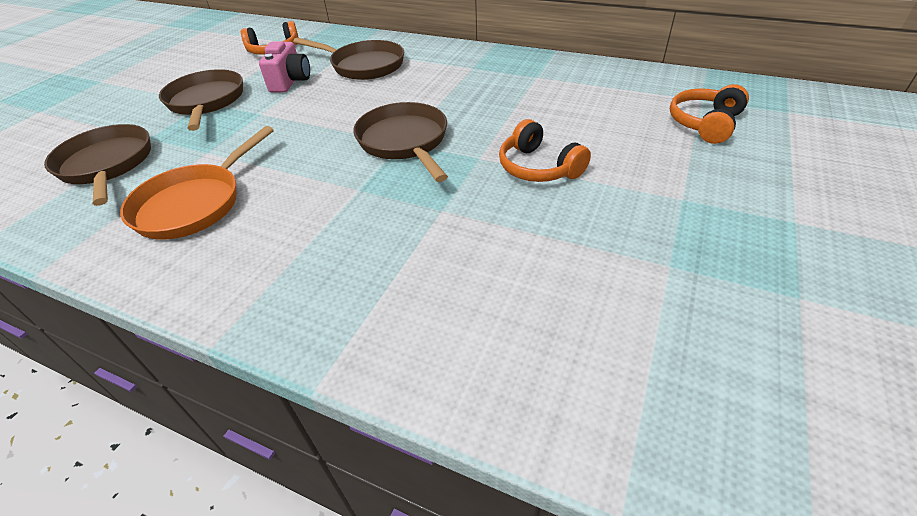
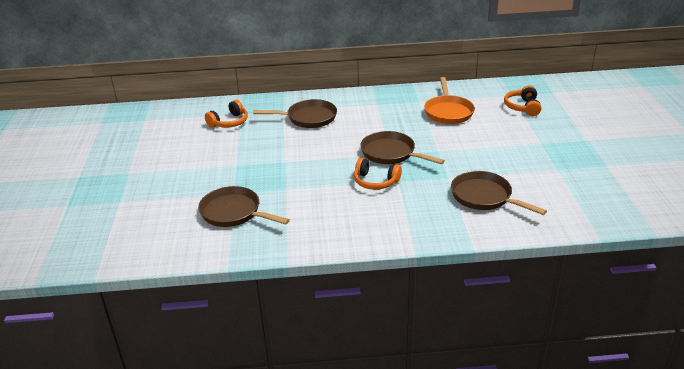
camera: 30 degrees left, 10 degrees down
(194, 204) = (321, 212): orange pan -> orange pan (448, 112)
(206, 102) = (236, 164): brown pan -> brown pan (484, 197)
(290, 82) = (274, 139): pink camera -> none
(538, 167) = (470, 147): orange headphones -> orange headphones (375, 182)

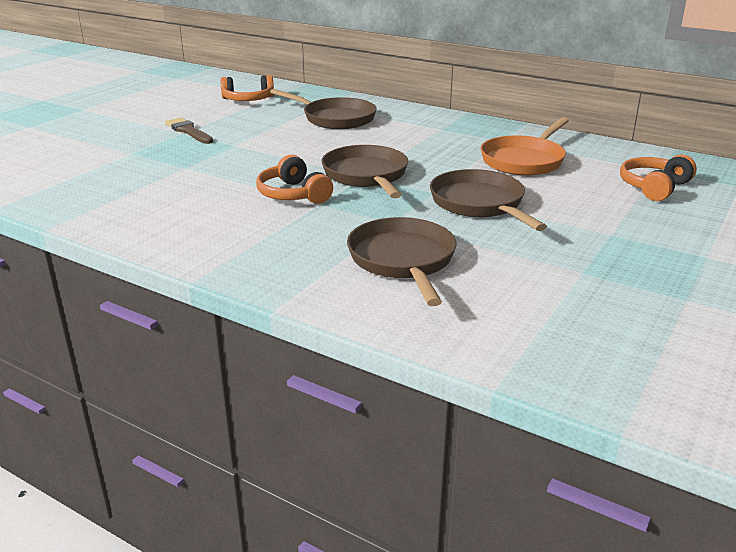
camera: 35 degrees right, 5 degrees down
(234, 212) = (96, 168): brown pan -> brown pan (480, 204)
(237, 162) = (188, 131): none -> brown brush

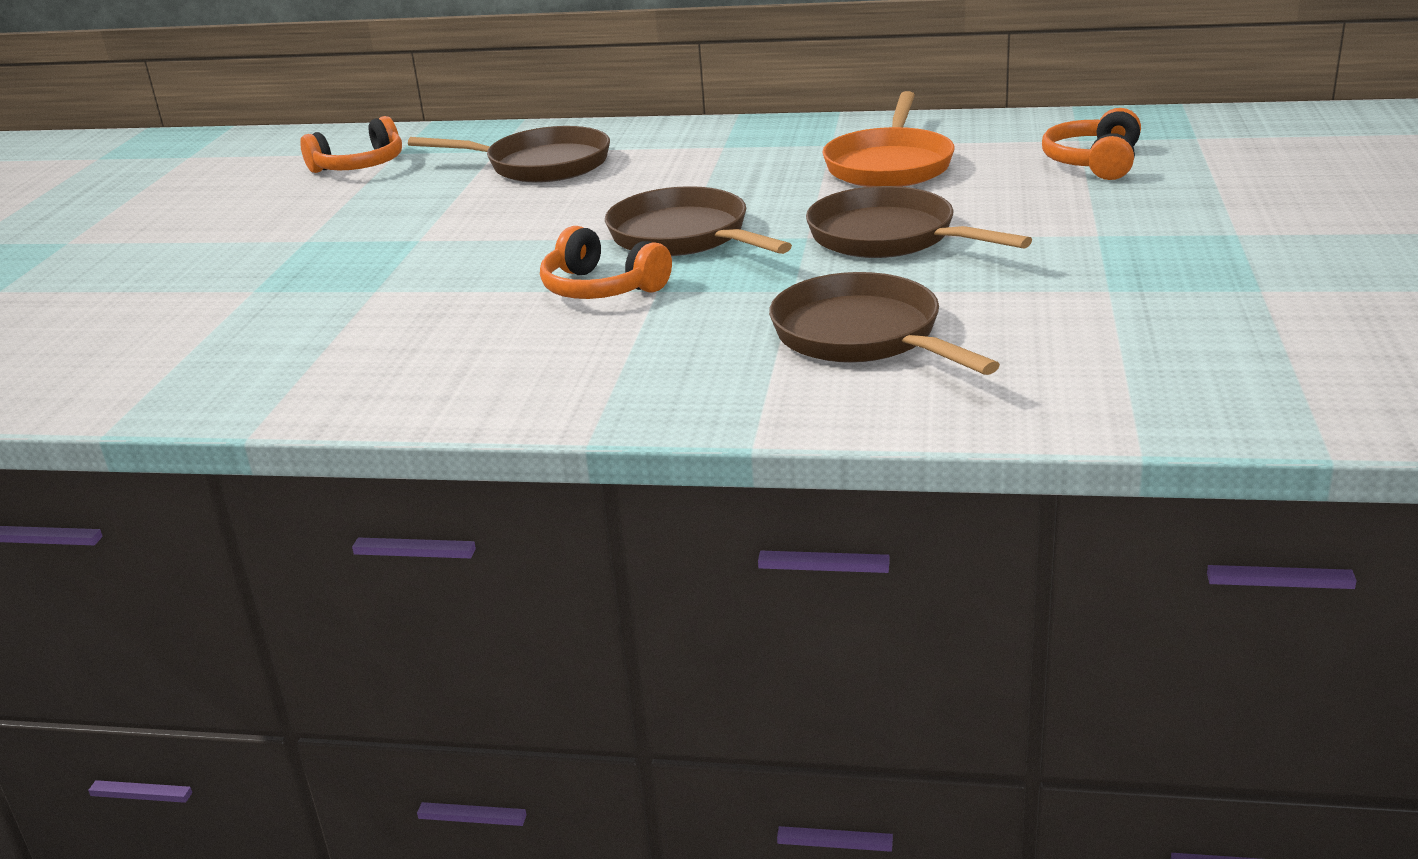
camera: 20 degrees left, 0 degrees up
(188, 131) = (312, 235): brown brush -> none

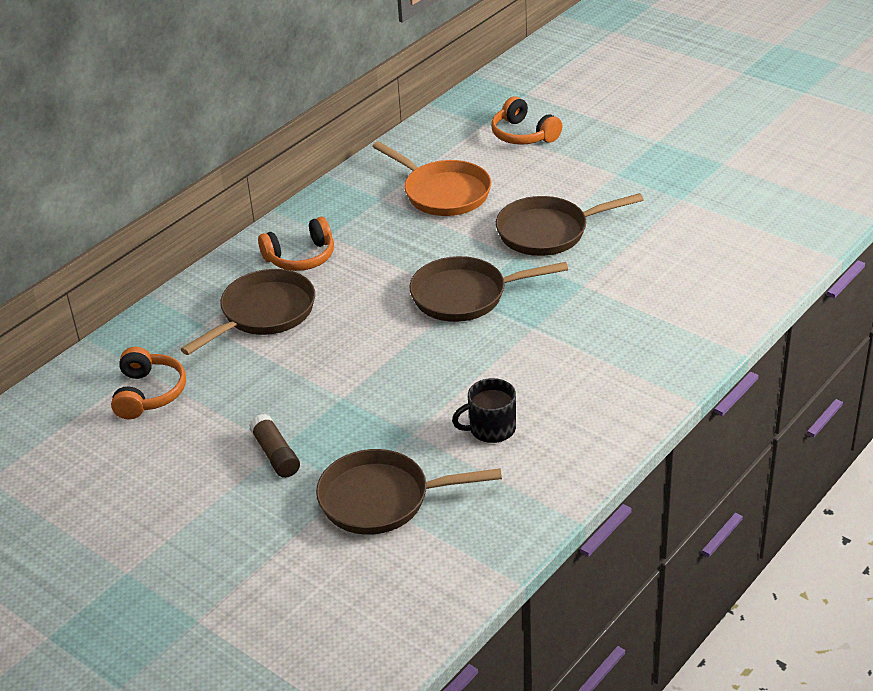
camera: 60 degrees left, 10 degrees up
(292, 242) = (276, 454): none -> brown glue stick
(415, 328) = (491, 429): none -> black mug
(601, 288) = (509, 346): orange headphones -> orange headphones (301, 257)
(862, 336) = (660, 284): brown pan -> brown pan (382, 499)

